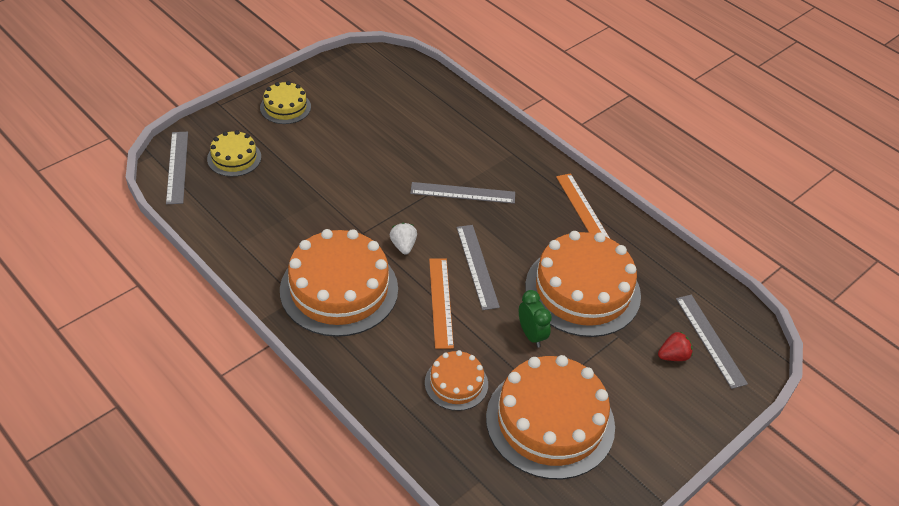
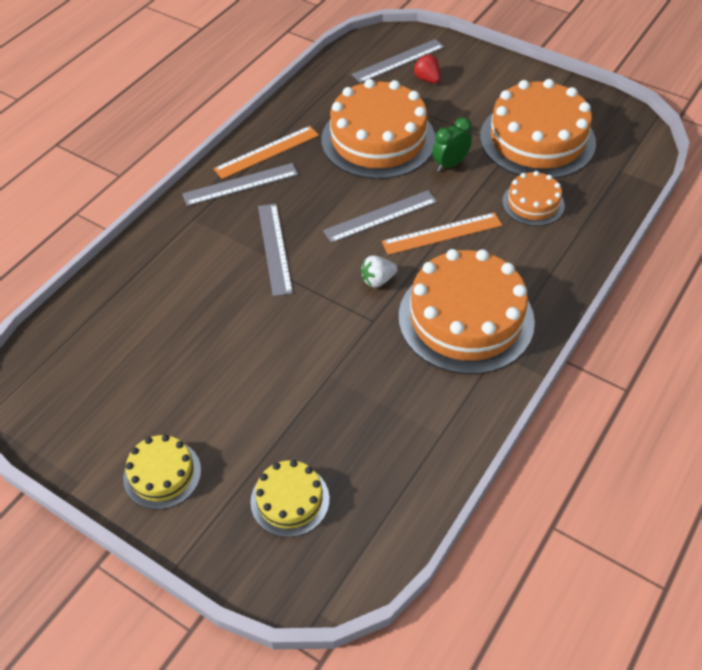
camera: 100 degrees left, 5 degrees up
(177, 167) = (332, 567): grey ruler -> grey ruler (240, 184)

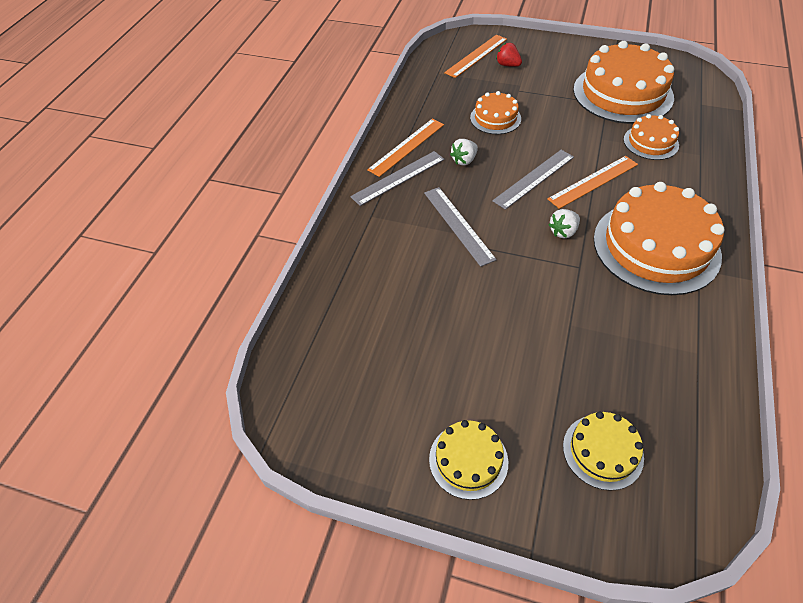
camera: 15 degrees left, 0 degrees up
(318, 180) = (464, 160): none -> white strawberry
(378, 139) = (495, 118): orange cake -> orange cake, size x0.51
(398, 61) = (476, 56): grey ruler -> orange ruler
(450, 164) = (566, 126): green clock -> none

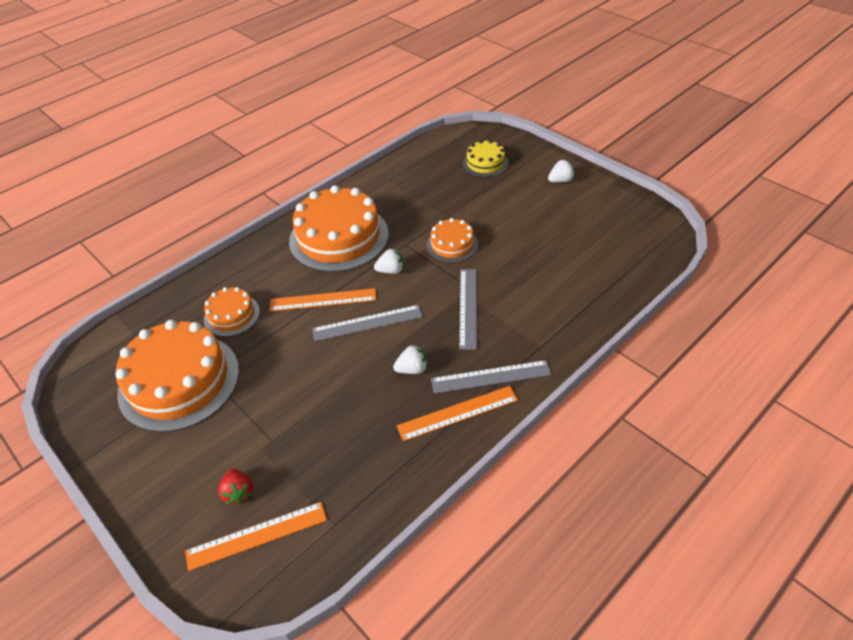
camera: 150 degrees left, 5 degrees down
(468, 460) = (560, 181): yellow cake -> white strawberry
(495, 118) = (335, 409): orange cake -> orange cake (452, 245)

